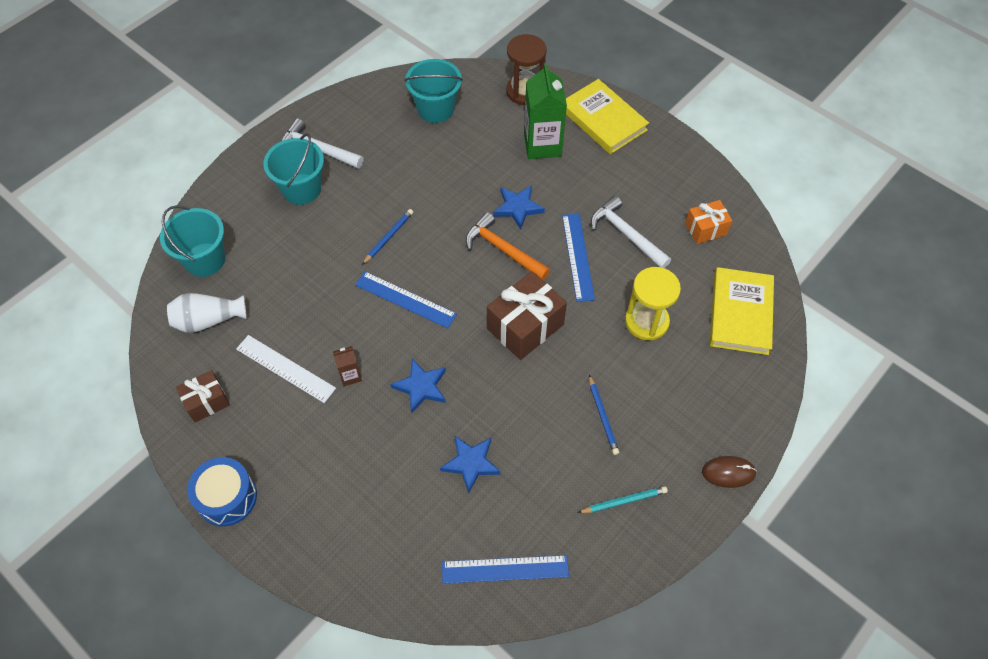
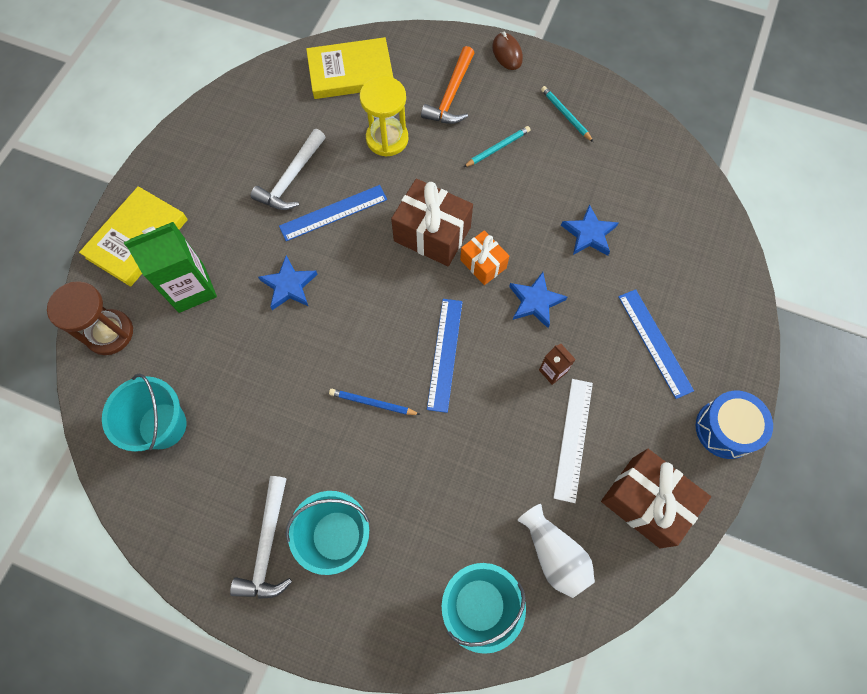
camera: 110 degrees left, 10 degrees up
(207, 402) = (645, 502): brown gift -> brown gift, size x1.69
(503, 250) = (349, 282): orange hammer -> orange hammer (451, 95)
(505, 569) = (663, 180): blue ruler -> blue ruler (654, 343)
(603, 416) = (497, 148): blue pencil -> turquoise pencil
(705, 229) = (263, 116): orange gift -> orange gift (483, 264)

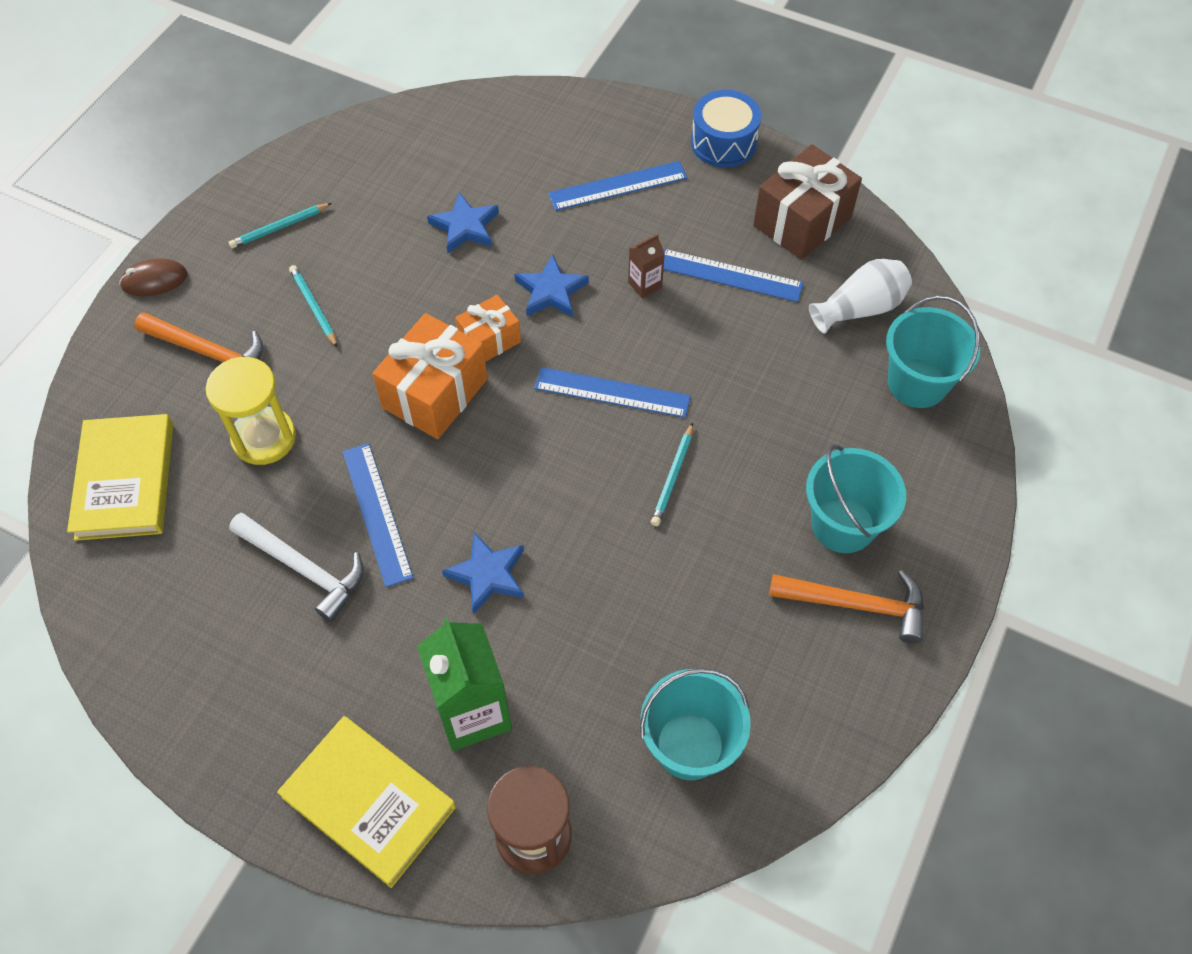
camera: 85 degrees left, 10 degrees down
(267, 546) = (856, 604): white hammer -> orange hammer
(372, 403) = (673, 477): blue pencil -> turquoise pencil
(432, 234) = (435, 393): brown gift -> orange gift
(573, 439) = (729, 275): white ruler -> blue ruler

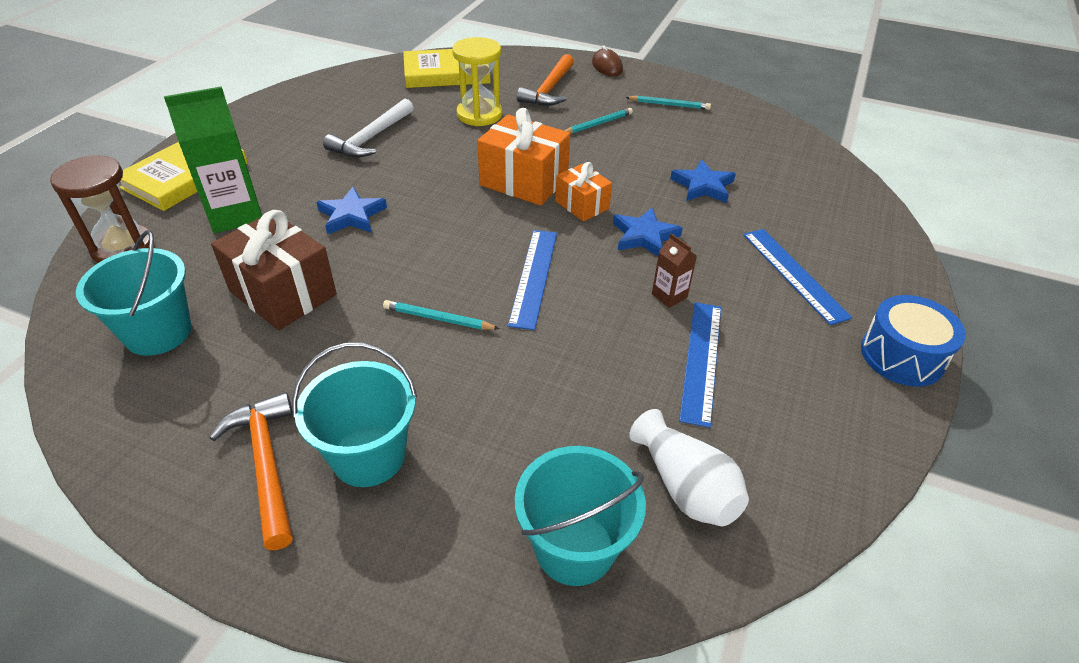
camera: 85 degrees right, 15 degrees down
(279, 228) = (669, 105): turquoise pencil -> turquoise pencil turned 135 degrees clockwise
(377, 513) = (413, 163): blue ruler -> none
(802, 221) = (809, 429): brown gift -> brown gift (282, 293)
(856, 604) = (266, 465): orange hammer -> orange hammer turned 150 degrees clockwise

